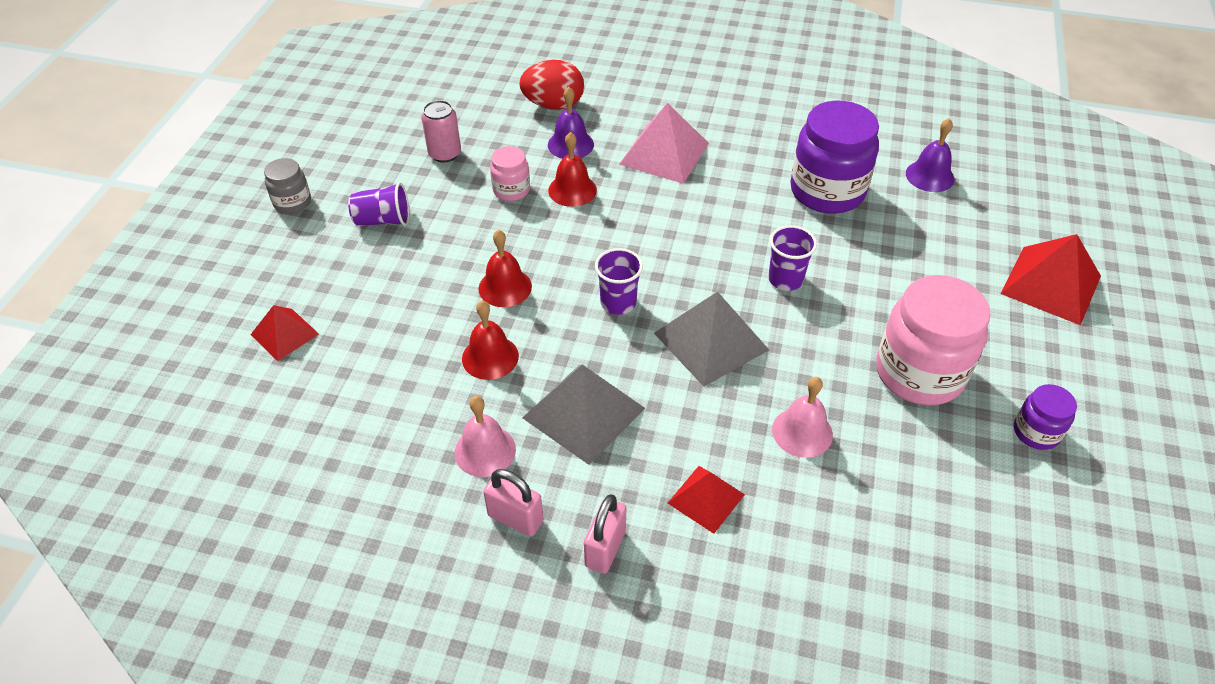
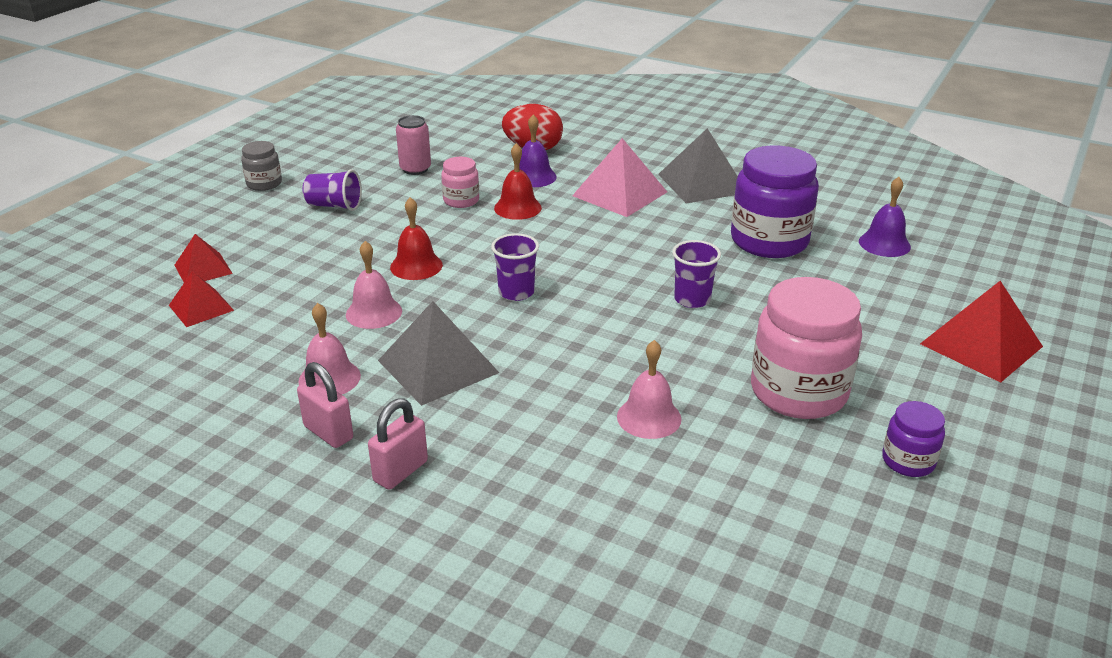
camera: 15 degrees right, 15 degrees down
(490, 357) = (374, 312): red bell -> pink bell
(706, 499) = (522, 451): red pyramid -> red pyramid (201, 307)
(710, 341) = (591, 333): grey pyramid -> grey pyramid (702, 183)

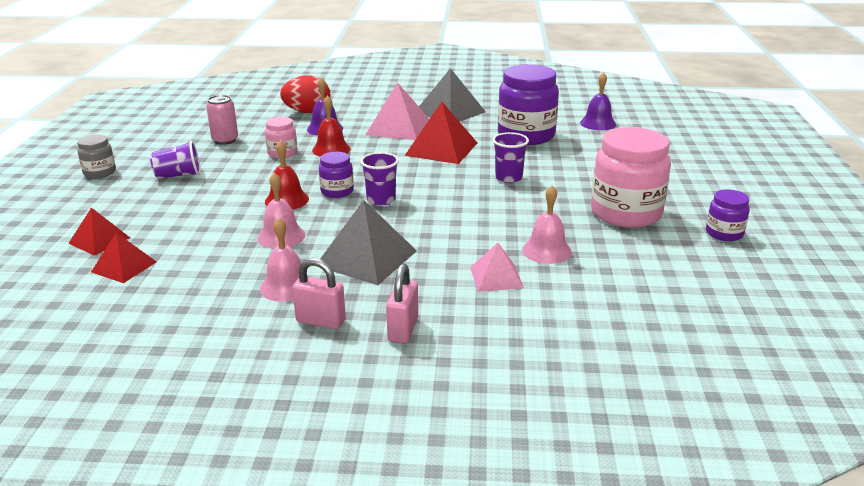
camera: 25 degrees left, 5 degrees down
(478, 268) = (337, 191): none -> purple jar
(558, 436) = (496, 277): none -> pink pyramid
(981, 345) = (704, 164): red pyramid -> red pyramid (441, 149)

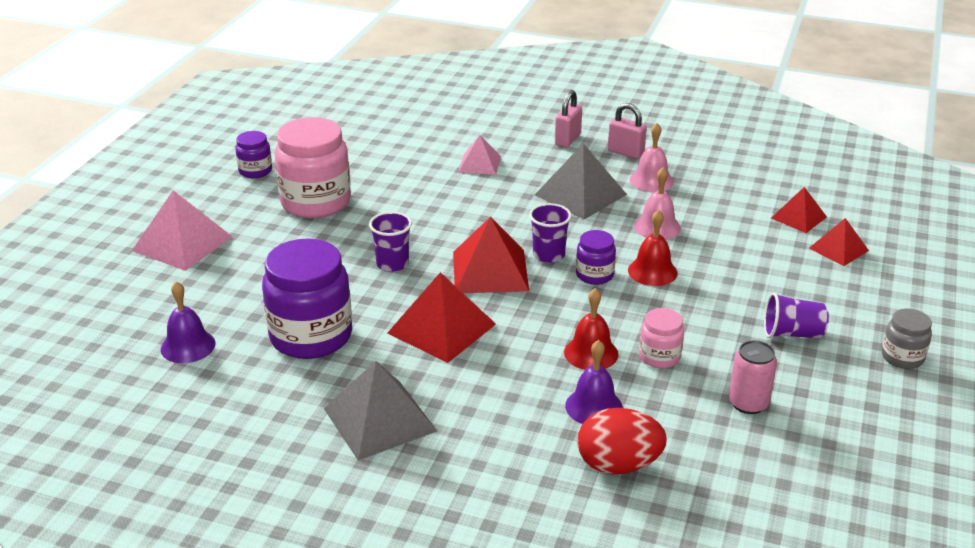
camera: 165 degrees left, 5 degrees up
(398, 128) = (480, 389): pink pyramid -> pink pyramid (182, 243)
(426, 183) = (490, 271): none -> red pyramid
(547, 251) = (422, 178): pink bell -> none

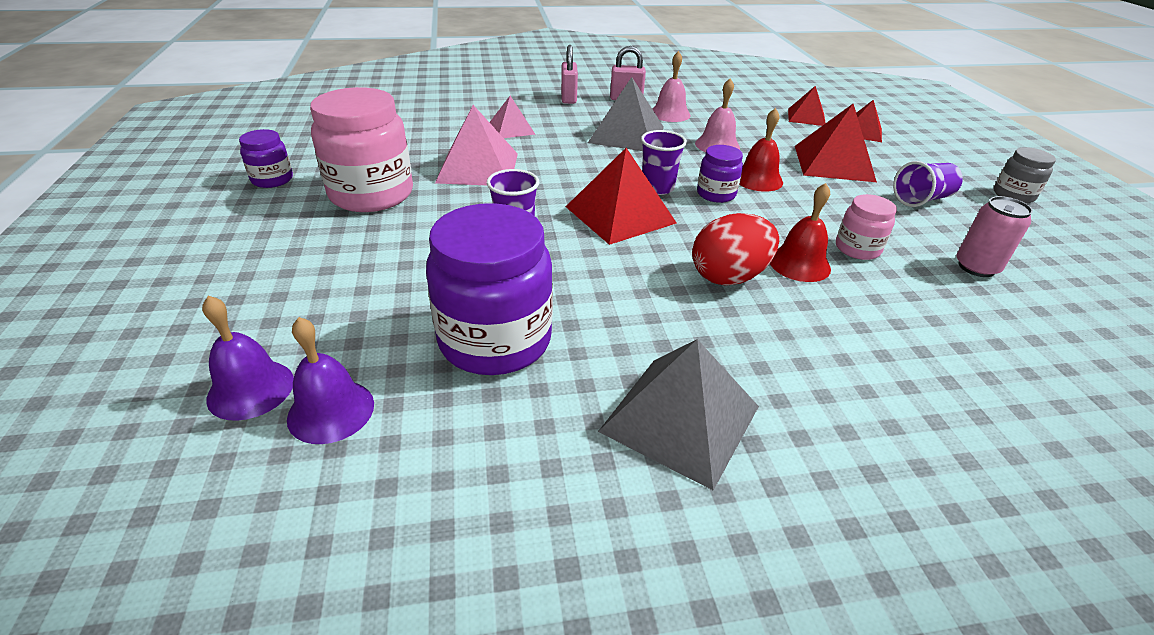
camera: 30 degrees left, 5 degrees up
(182, 243) = (228, 277): pink pyramid -> pink pyramid (478, 167)
(442, 328) = (634, 284): red pyramid -> red pyramid (833, 163)
(594, 406) = (868, 316): purple bell -> purple bell (251, 389)
(618, 465) = (968, 371): red egg -> red egg (729, 276)

